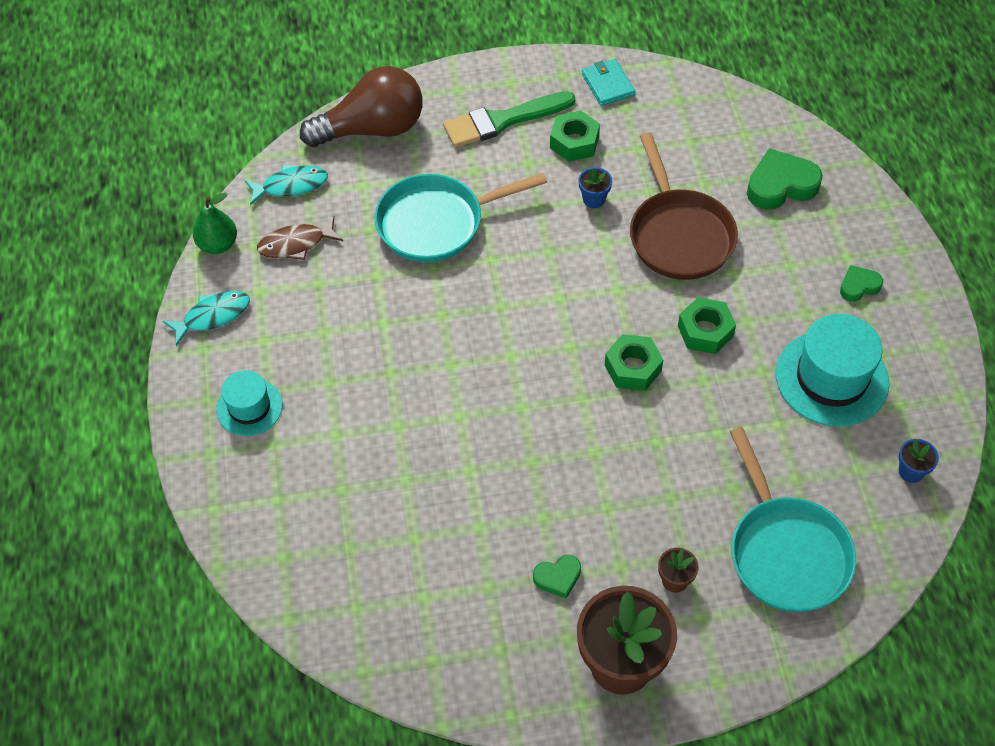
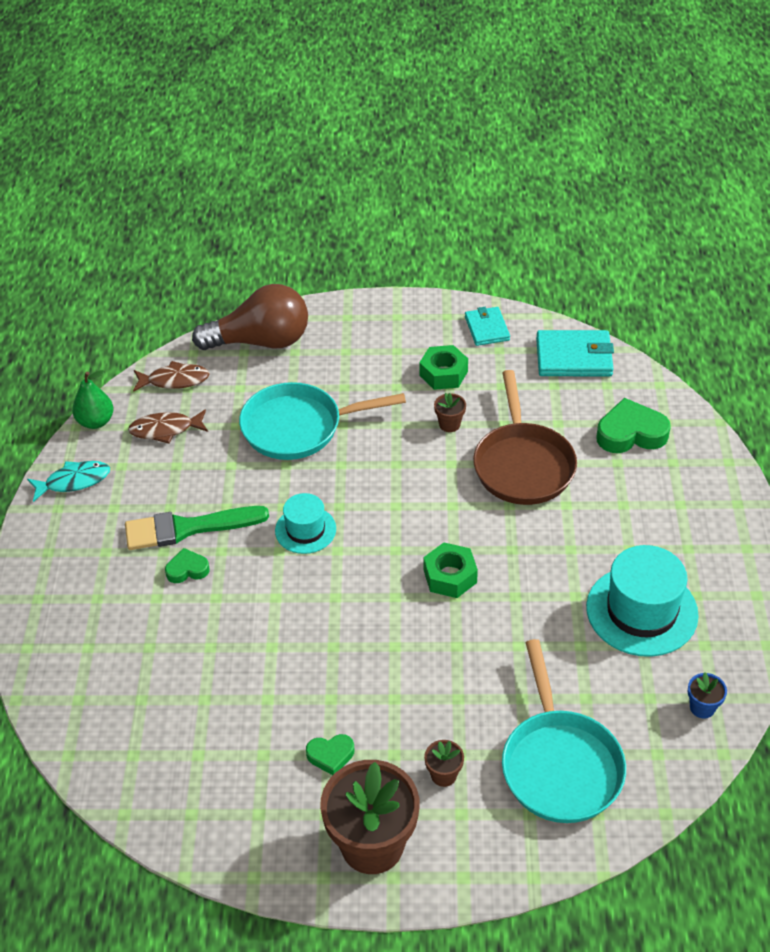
camera: 10 degrees right, 10 degrees down
(249, 407) = (84, 563): turquoise hat -> turquoise hat (305, 530)
(291, 186) = (175, 380): turquoise fish -> brown fish
(502, 121) = (381, 348): green brush -> green brush (188, 528)
(594, 199) = (449, 424): blue flower pot -> brown flower pot
(705, 106) = (574, 357): none -> turquoise wallet
(705, 331) = (528, 552): green nut -> none
(858, 286) = (687, 531): green heart -> green heart (187, 569)

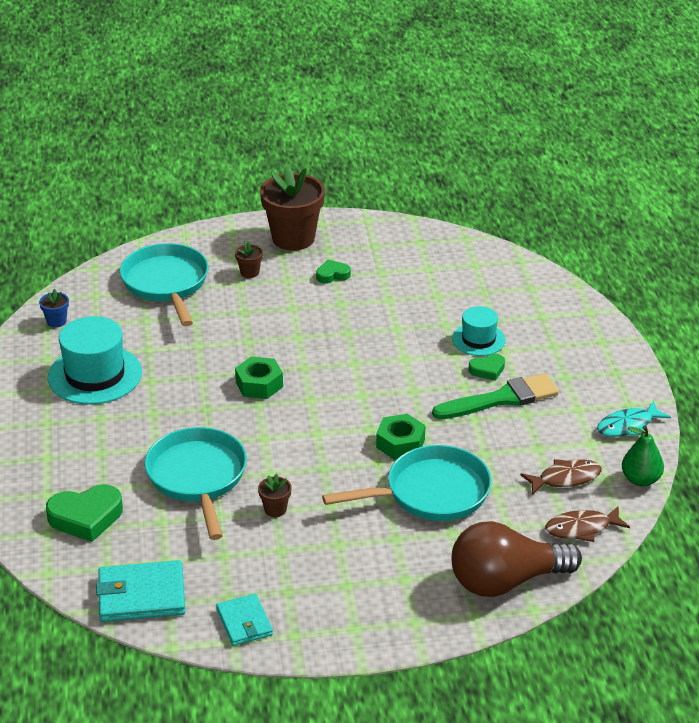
camera: 170 degrees right, 10 degrees down
(305, 530) = (395, 407): turquoise hat -> turquoise hat (478, 339)
(443, 373) = (289, 563): green nut -> green nut (400, 443)
(523, 465) = (198, 478): brown pan -> turquoise pan

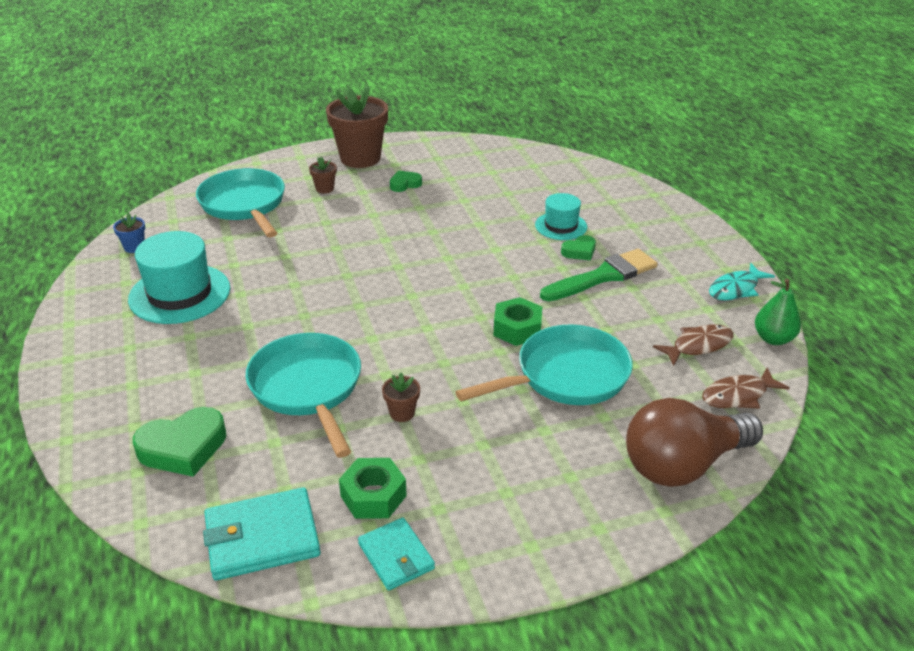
camera: 10 degrees left, 0 degrees up
(259, 384) = (355, 286): green nut -> green nut (373, 496)

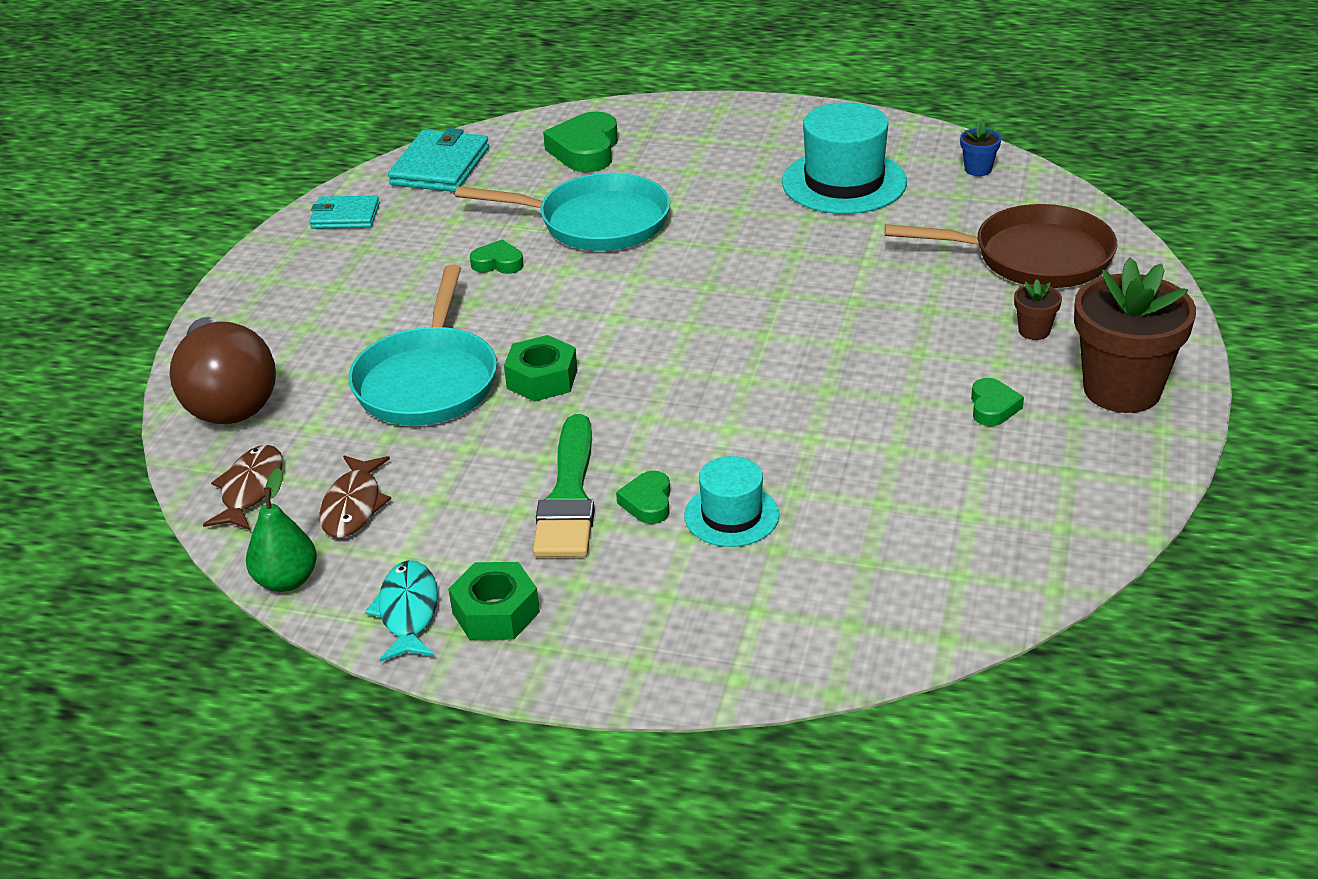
camera: 125 degrees right, 0 degrees up
(244, 205) = (1033, 257): turquoise pan -> brown pan
(373, 496) = (417, 222): green nut -> green nut (496, 612)
(402, 413) = (498, 263): brown flower pot -> green heart
(683, 464) = (227, 399): brown light bulb -> brown light bulb turned 150 degrees clockwise

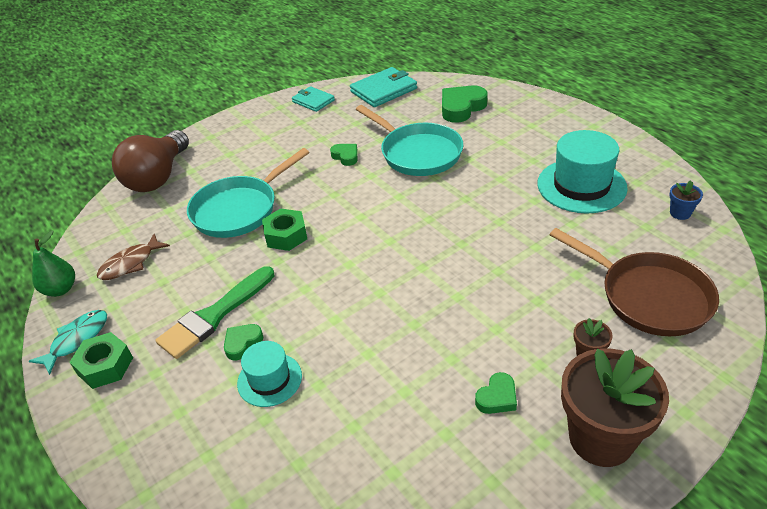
camera: 40 degrees right, 5 degrees up
(250, 489) = (108, 230): brown fish -> none

